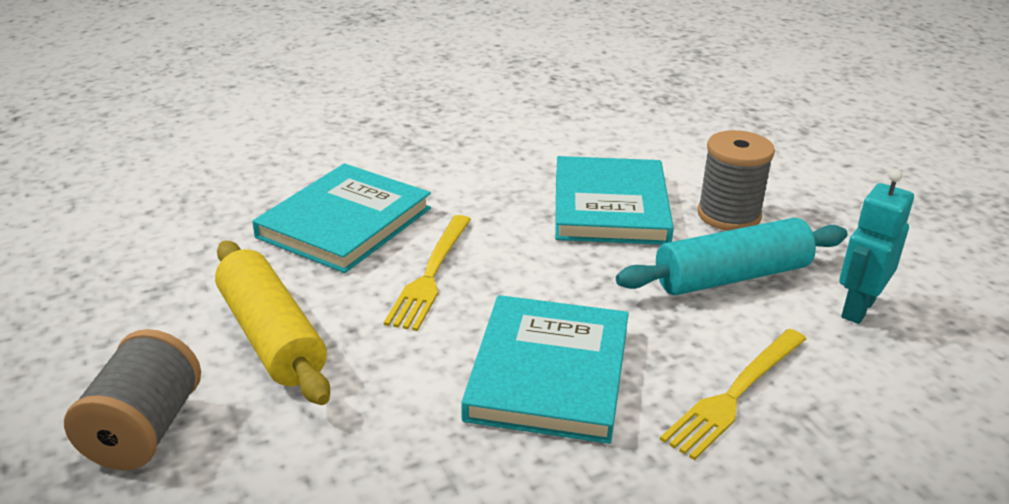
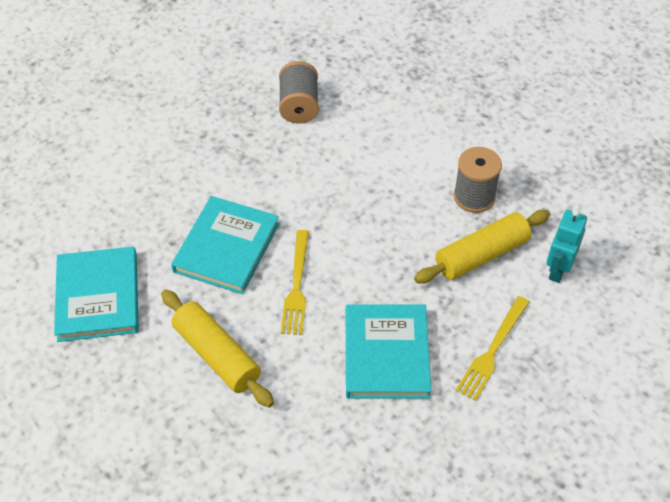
camera: 10 degrees left, 20 degrees up
(144, 430) = (173, 436): grey spool -> grey spool (299, 106)
(610, 206) = (396, 201): turquoise book -> turquoise book (98, 296)
(732, 277) = (481, 255): turquoise rolling pin -> yellow rolling pin

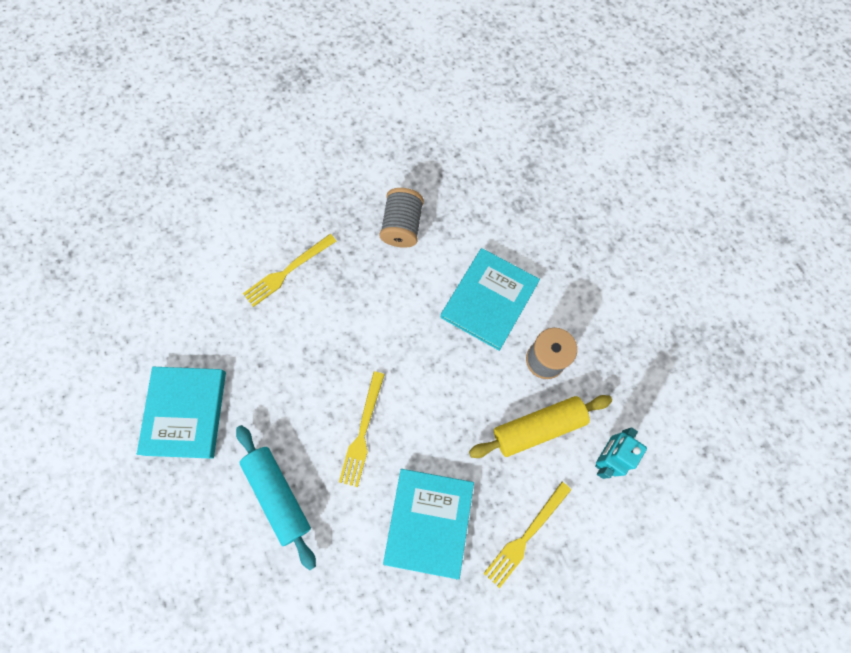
camera: 10 degrees right, 20 degrees up
(185, 159) = (287, 271): none -> yellow fork
(217, 355) = (278, 495): yellow rolling pin -> turquoise rolling pin
(227, 247) = (307, 378): turquoise book -> turquoise book (489, 300)

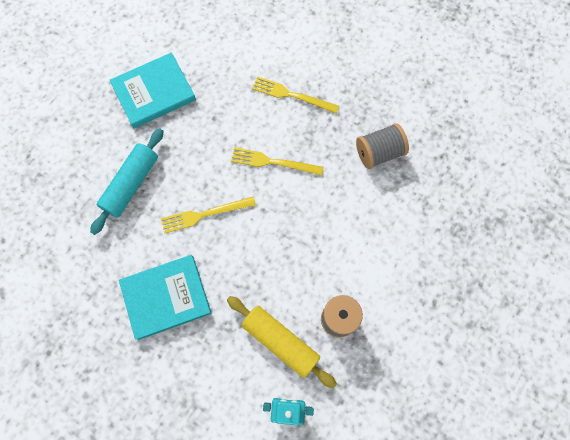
camera: 60 degrees right, 0 degrees up
(489, 300) = (360, 250): turquoise book -> none
(526, 536) = (193, 375): yellow fork -> yellow fork (273, 162)

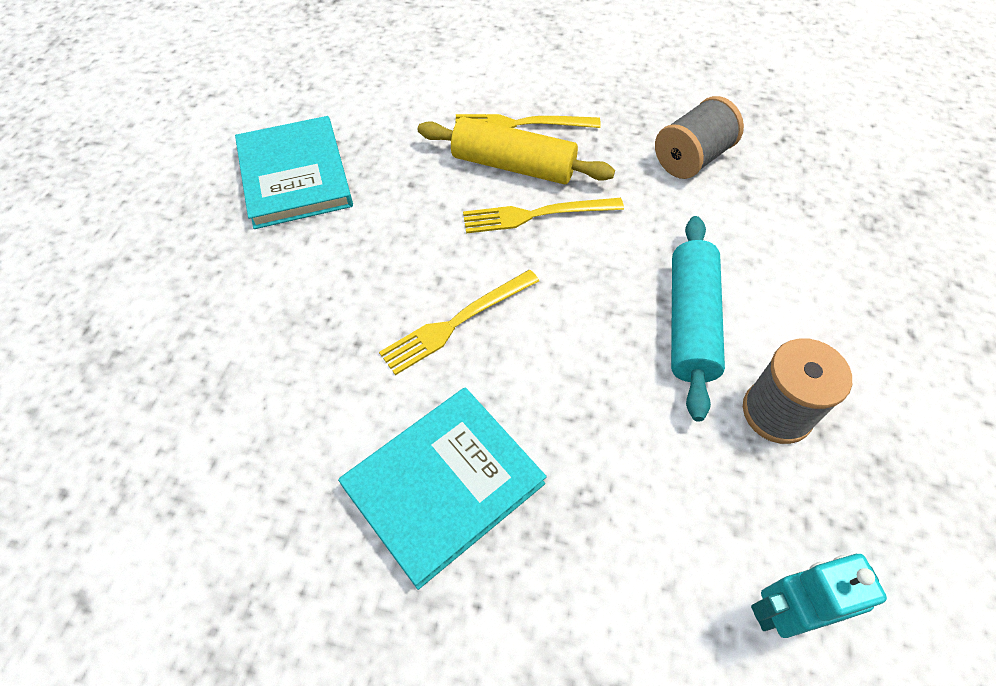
camera: 20 degrees left, 15 degrees down
(131, 184) = (302, 316): turquoise rolling pin -> turquoise rolling pin (690, 322)
(154, 92) = (295, 176): turquoise book -> turquoise book turned 60 degrees counterclockwise
(280, 342) = (699, 488): yellow rolling pin -> yellow rolling pin (513, 165)

